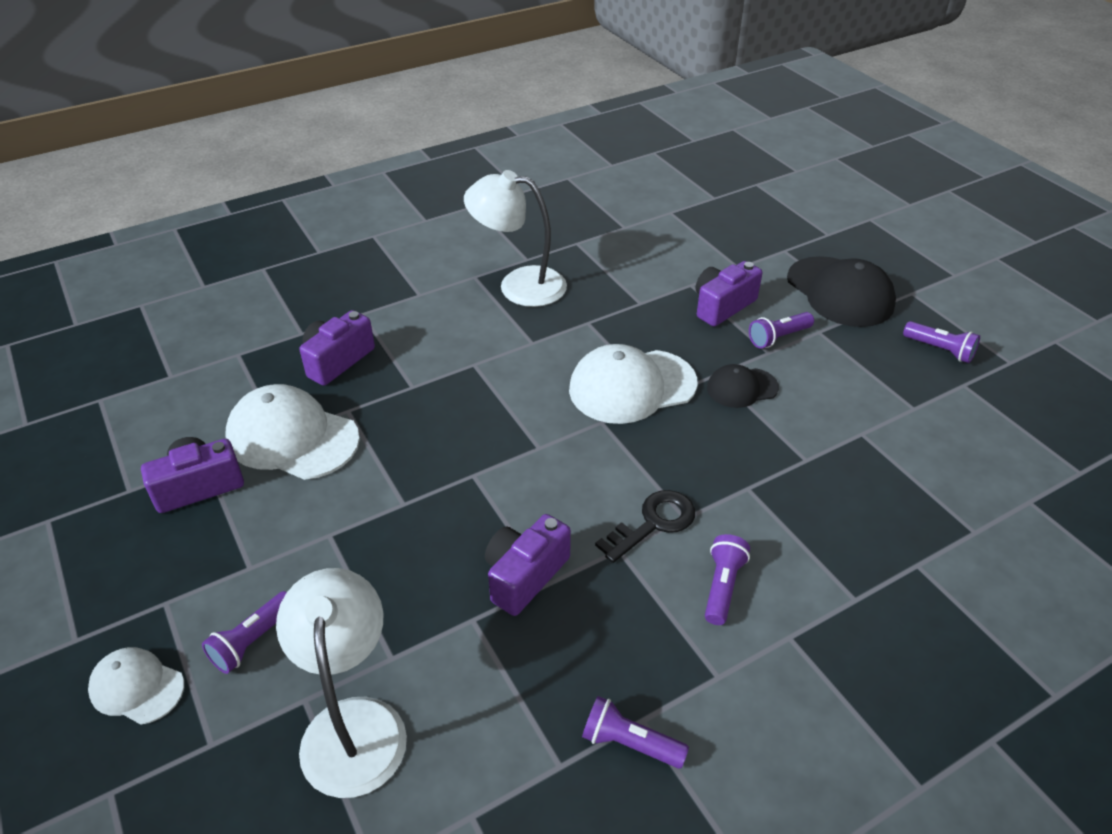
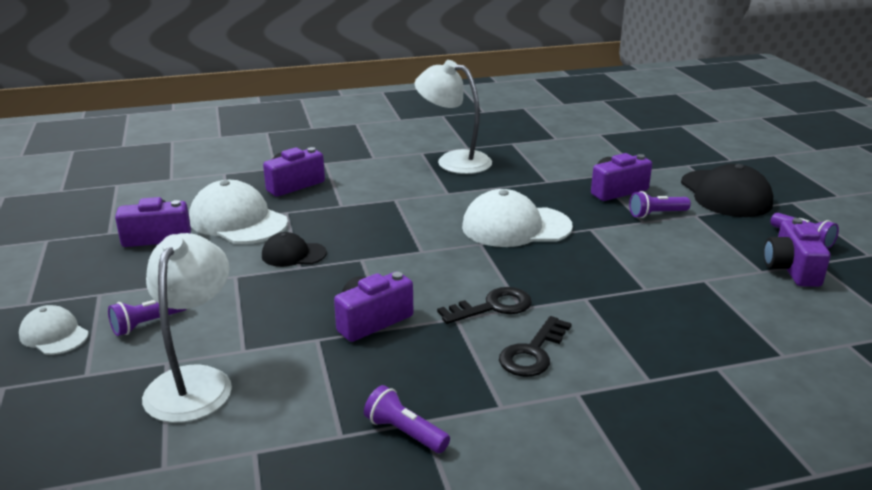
camera: 15 degrees right, 15 degrees down
(722, 586) = (532, 353): purple flashlight -> black key
(742, 388) = (609, 239): black cap -> black cap (293, 254)
(942, 399) = (791, 269): none -> purple camera

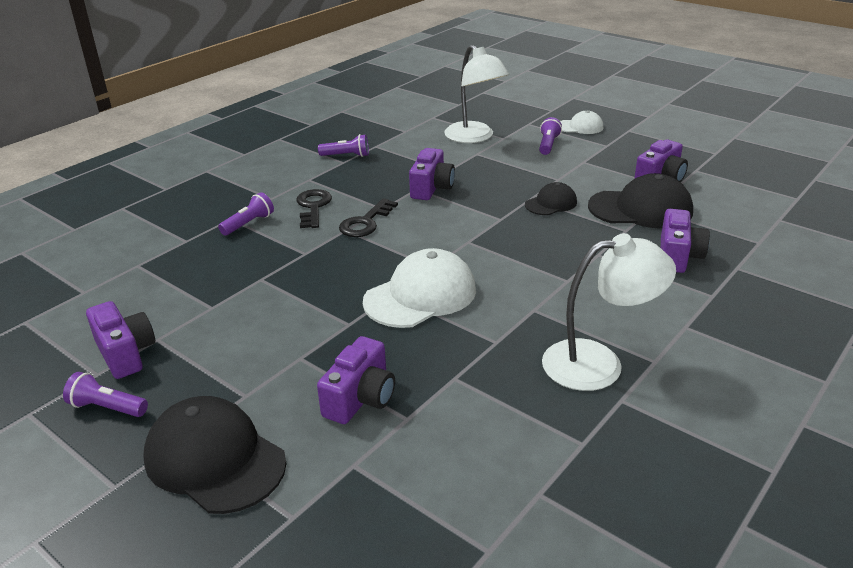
camera: 145 degrees right, 5 degrees up
(238, 221) = (640, 209): white cap -> black cap
(656, 214) = (291, 376): purple flashlight -> purple flashlight (248, 224)

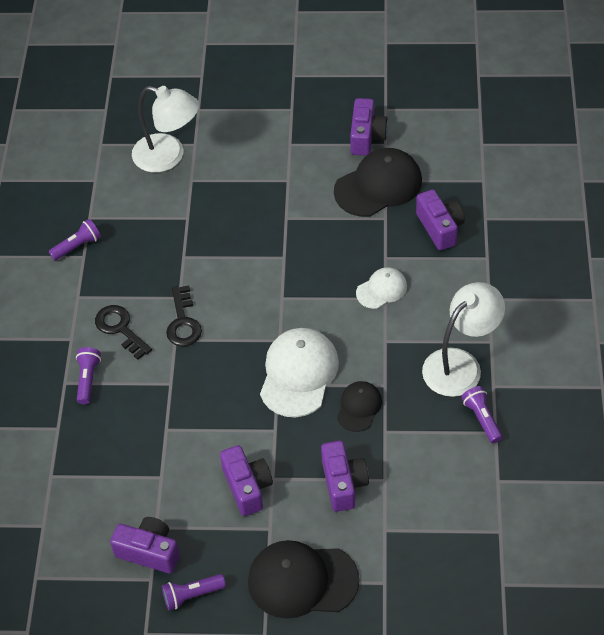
camera: 35 degrees left, 20 degrees up
(431, 188) = (195, 249): purple camera -> purple camera (247, 487)
(548, 145) = (242, 134): purple flashlight -> purple flashlight (482, 419)
(551, 203) = (307, 216): black cap -> black cap (359, 407)
(580, 127) = (248, 91): white cap -> white cap (381, 289)

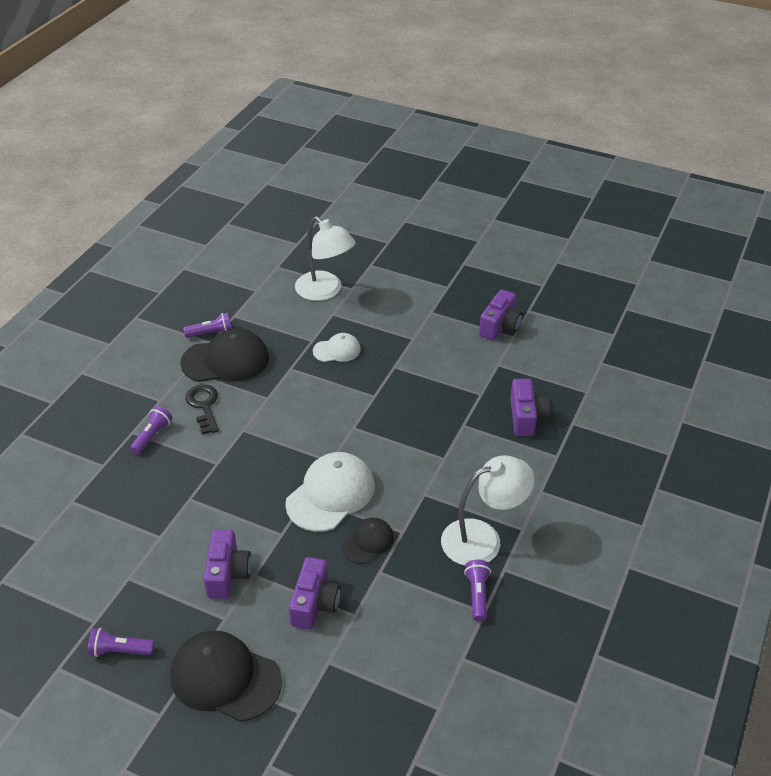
camera: 20 degrees right, 10 degrees down
(149, 552) = (109, 597): purple camera -> none
(183, 322) = (258, 418): black key -> none
(378, 186) = (489, 366): black cap -> black cap (226, 360)
(381, 289) = (445, 450): white cap -> white cap (337, 350)

